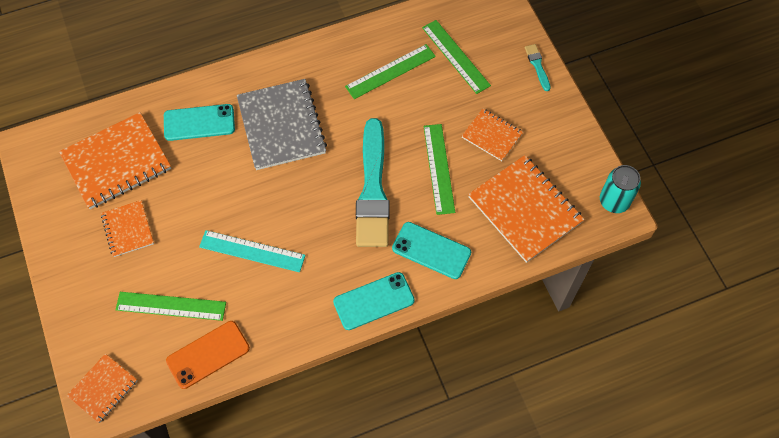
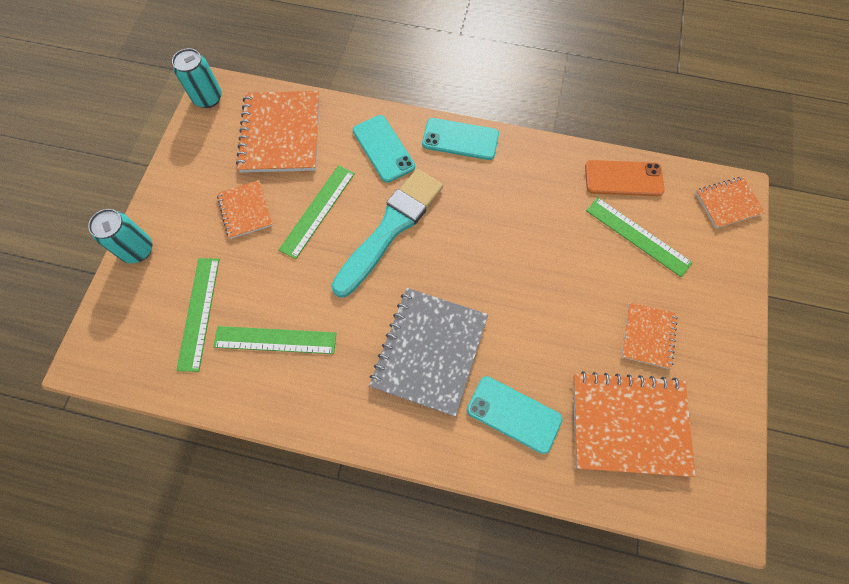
camera: 145 degrees left, 5 degrees up
(252, 251) = (537, 240): turquoise ruler -> none
(537, 66) = (137, 250): turquoise brush -> turquoise can

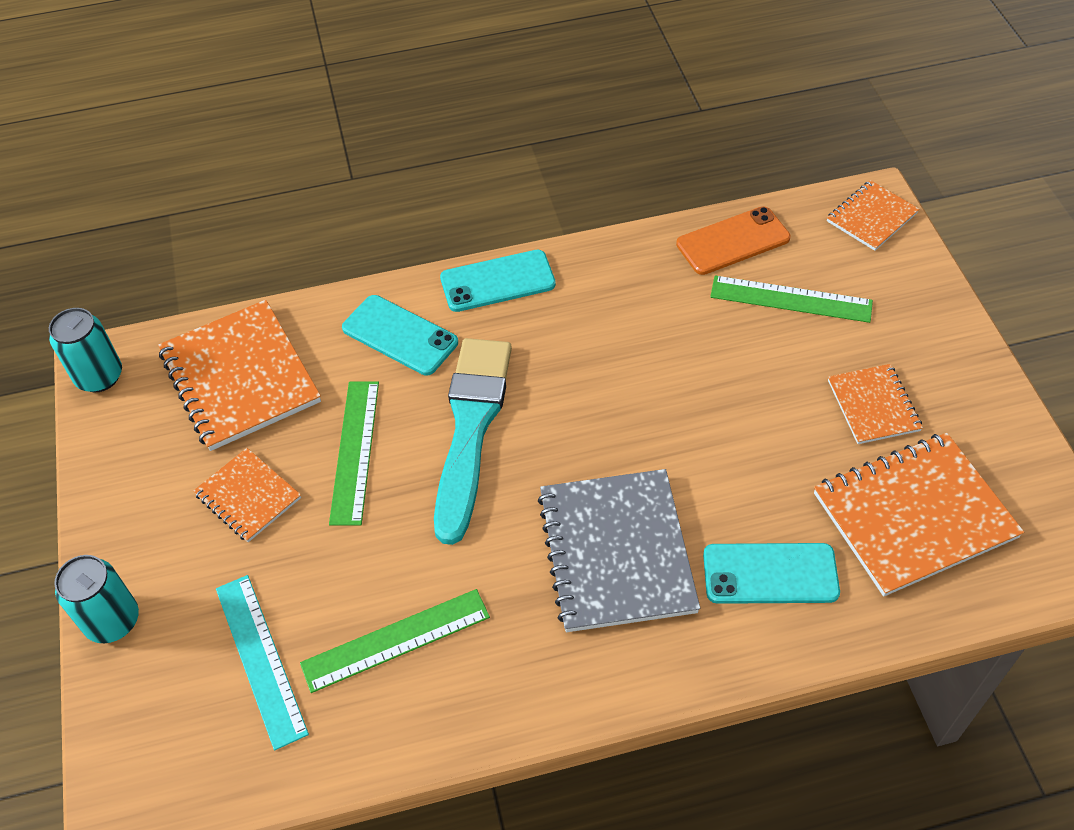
camera: 25 degrees left, 15 degrees down
(199, 313) = (261, 659): green ruler -> turquoise ruler

